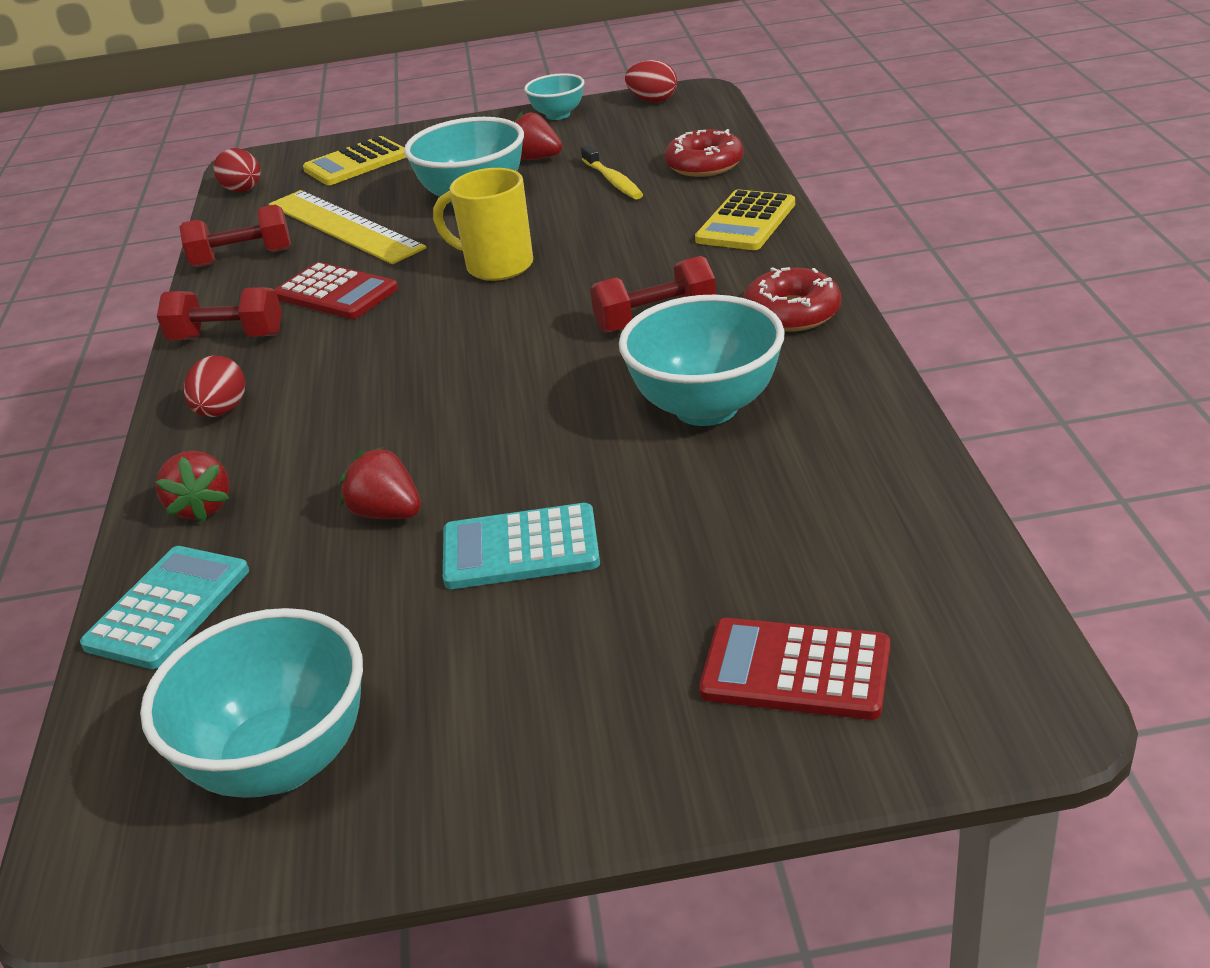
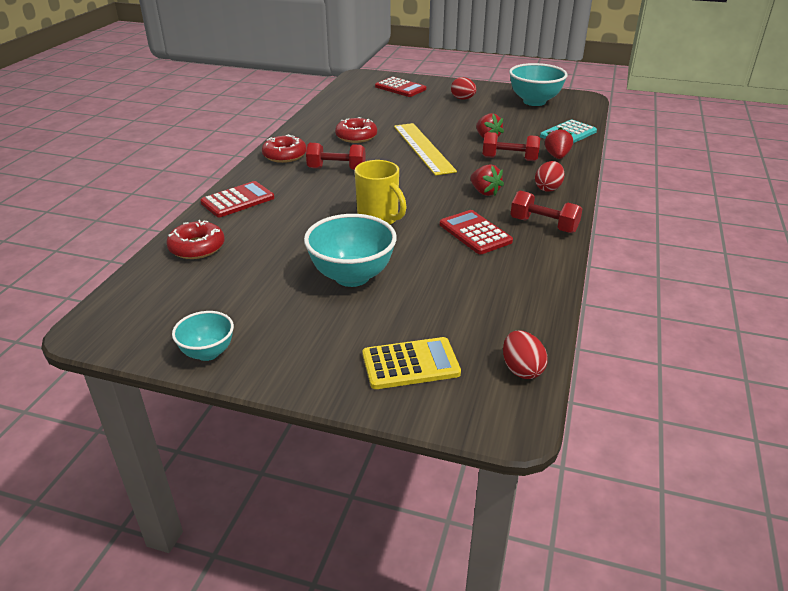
camera: 160 degrees left, 0 degrees up
(242, 258) = (530, 283): red dumbbell -> red dumbbell (509, 159)
(344, 226) = (451, 286): yellow ruler -> yellow ruler (423, 148)
(520, 548) = (449, 120): turquoise calculator -> none
(536, 158) = (278, 301): red strawberry -> red strawberry (484, 192)
(613, 181) = (259, 256): yellow toothbrush -> none
(653, 100) = (126, 335): red egg -> red egg (463, 99)
(706, 408) = (356, 136): turquoise bowl -> red donut
(746, 222) = (238, 200): yellow calculator -> red calculator

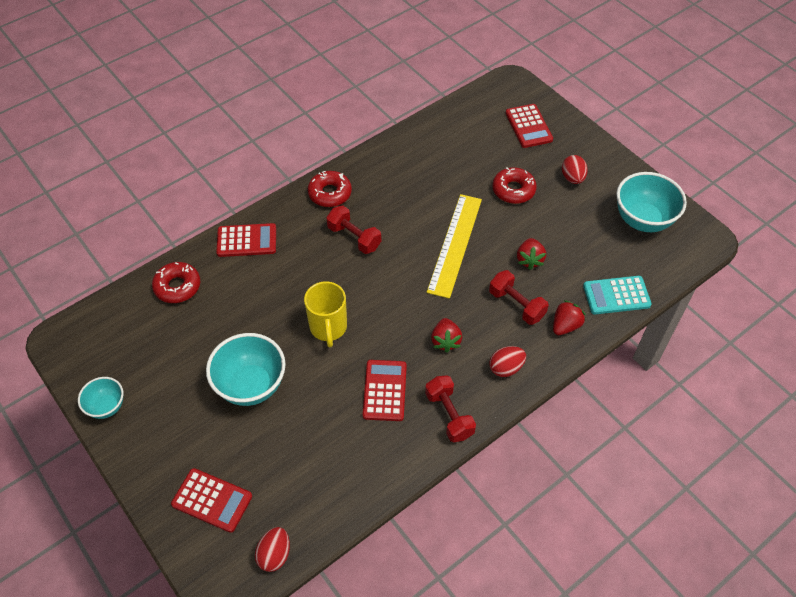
camera: 35 degrees right, 20 degrees up
(356, 136) = (413, 194): red donut -> red donut (513, 190)
(410, 364) = (212, 500): yellow calculator -> red calculator

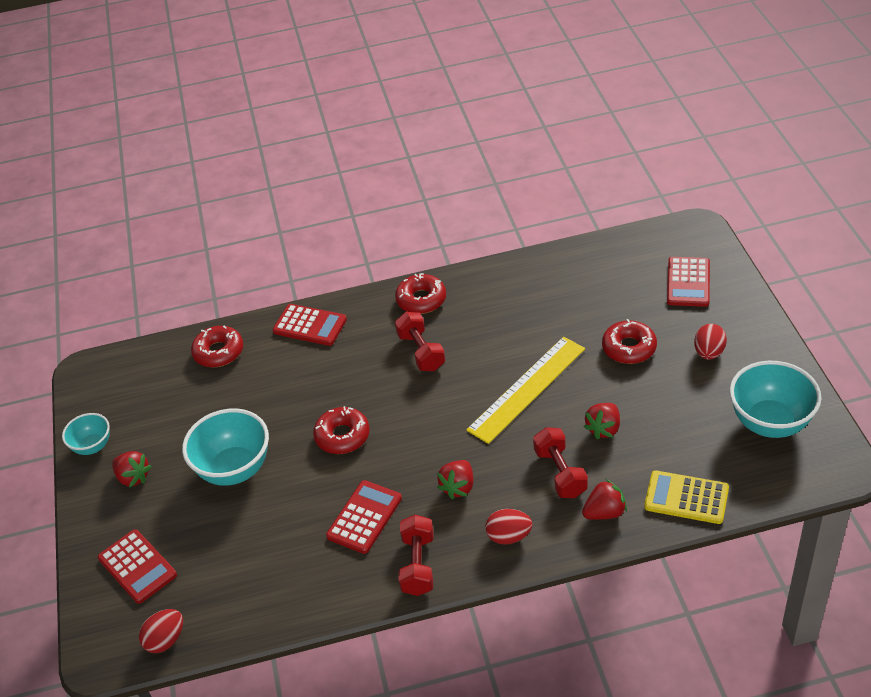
camera: 30 degrees right, 10 degrees down
(162, 422) = (133, 477): none -> red strawberry
(328, 328) = (342, 436): yellow mug -> red donut
(616, 295) = (686, 498): turquoise calculator -> yellow calculator

